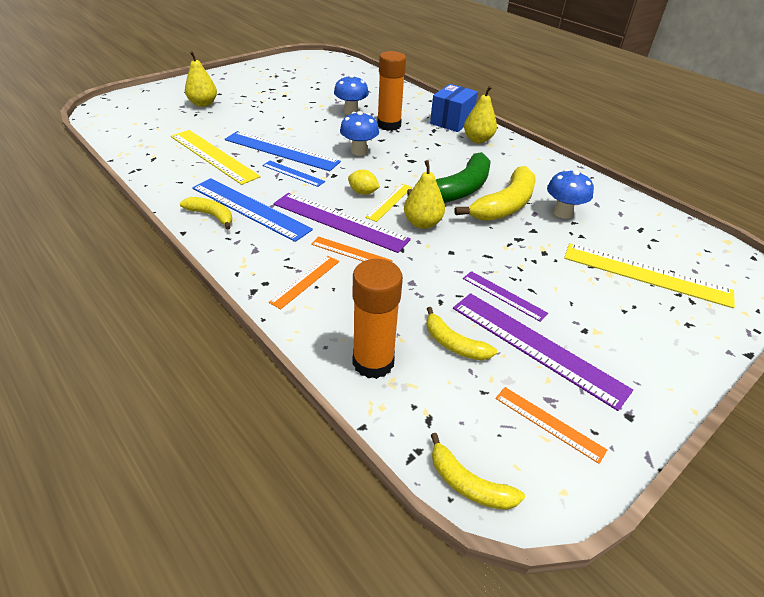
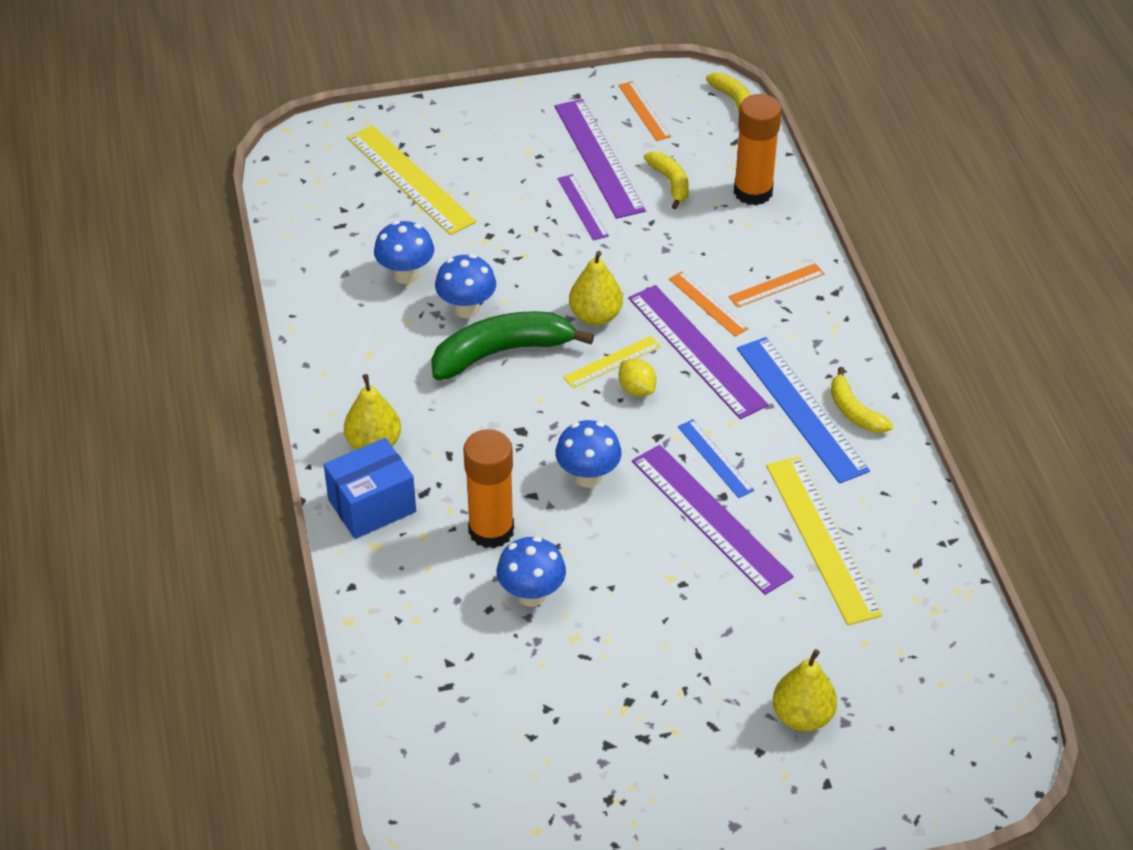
camera: 150 degrees left, 5 degrees up
(281, 151) = (711, 518): blue ruler -> purple ruler
(504, 205) = (466, 309): yellow banana -> blue mushroom

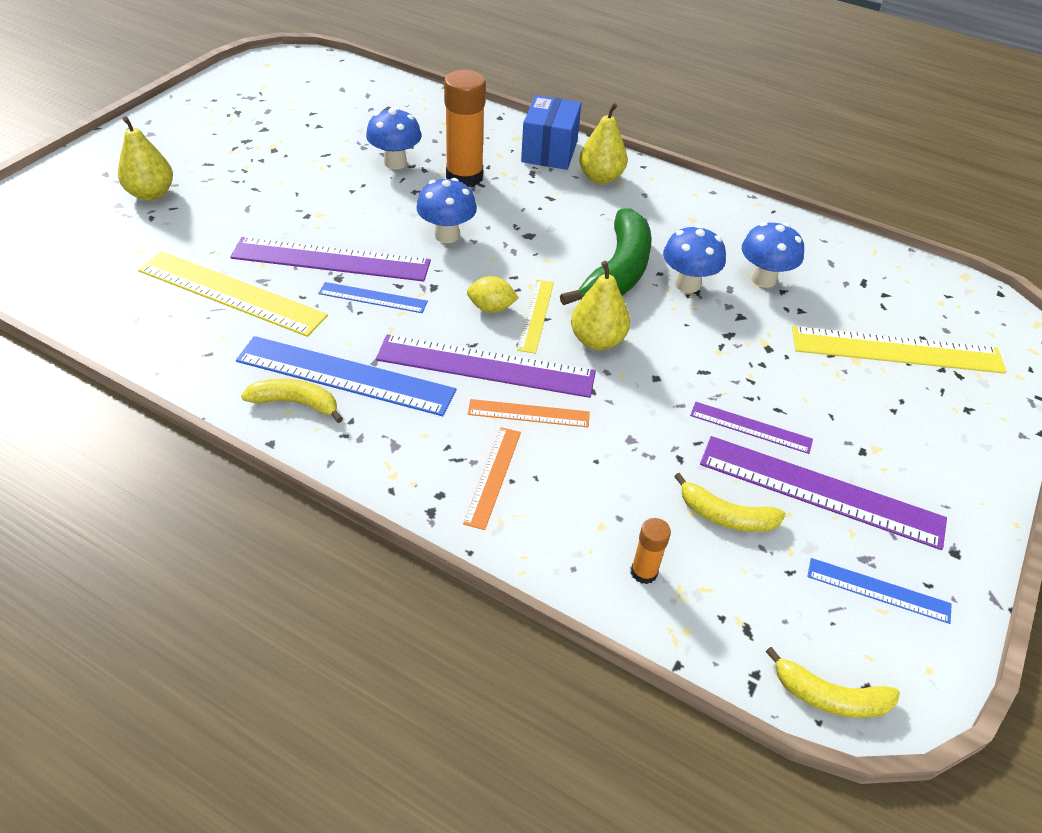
camera: 130 degrees right, 0 degrees up
(644, 111) = (878, 590): orange ruler -> blue ruler
(753, 192) = (644, 572): orange glue stick -> orange glue stick, size x0.48

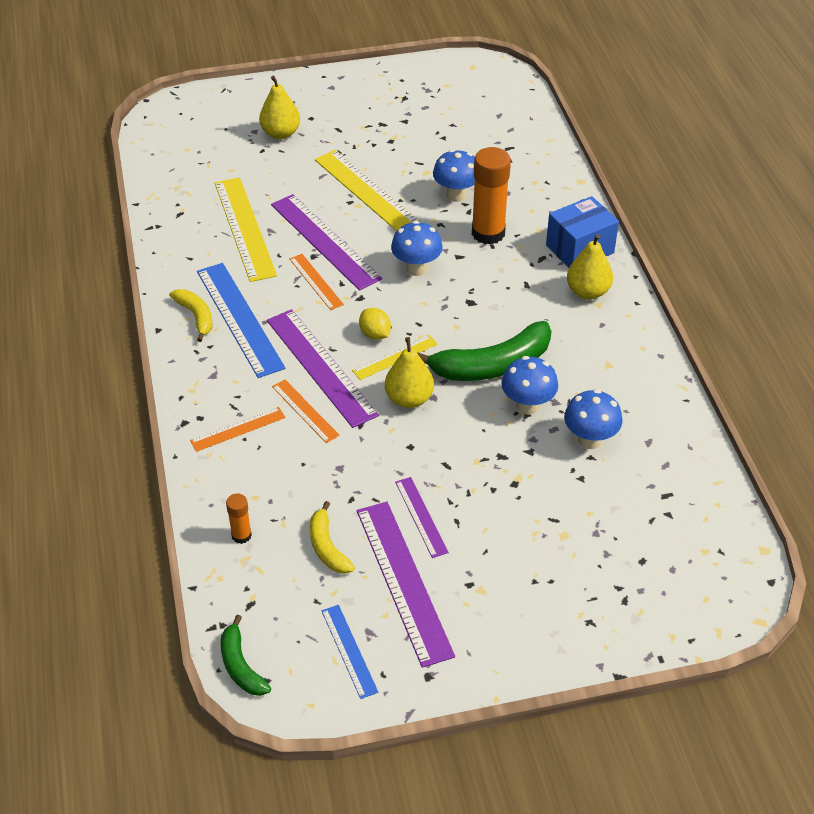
camera: 50 degrees right, 0 degrees up
(373, 297) = (316, 281): blue ruler -> orange ruler
(829, 696) = (241, 666): yellow banana -> green banana
(896, 350) = (606, 552): yellow ruler -> yellow ruler (368, 193)

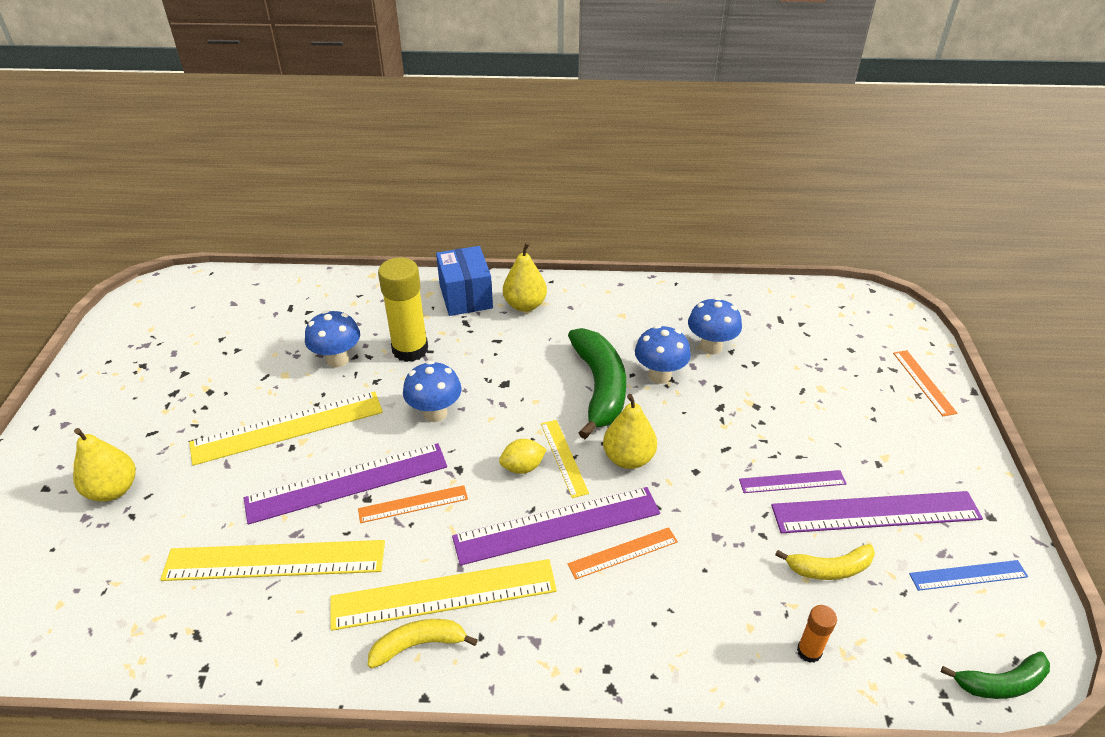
camera: 75 degrees left, 5 degrees down
(238, 429) = (637, 627): orange ruler -> orange ruler (924, 382)
(240, 318) = (444, 594): blue ruler -> yellow ruler
(488, 233) = (410, 349): orange glue stick -> yellow glue stick

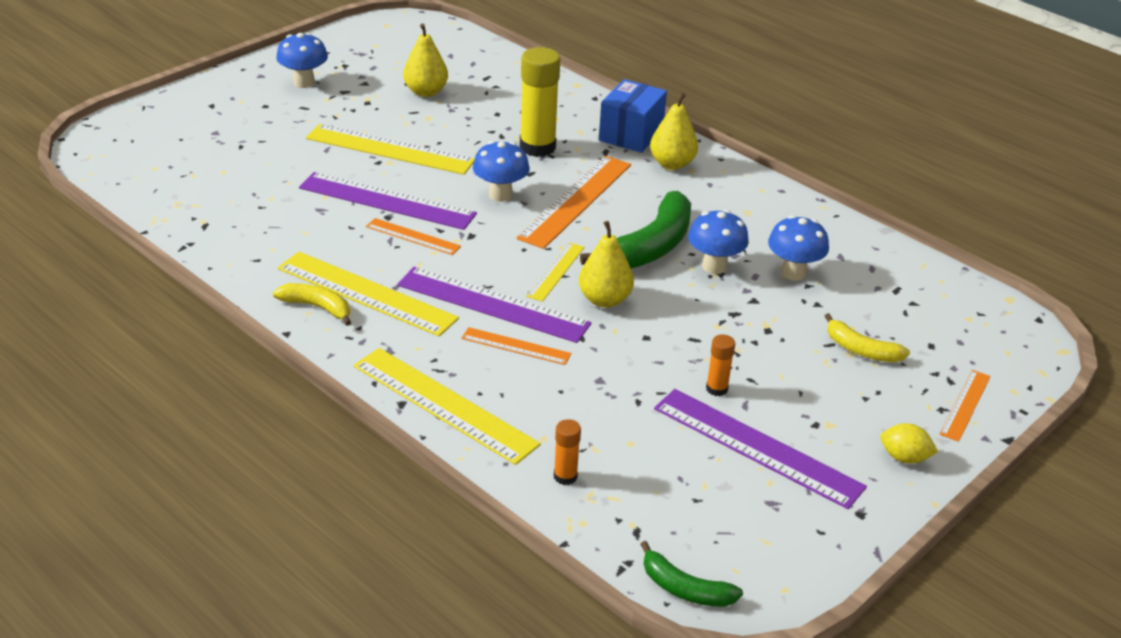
camera: 40 degrees right, 5 degrees down
(113, 490) = (246, 127): yellow pear -> yellow pear (426, 92)
(275, 560) = (291, 216): yellow ruler -> yellow ruler (444, 404)
(337, 360) = (476, 127): blue mushroom -> blue mushroom (304, 83)
(498, 381) = (576, 201): none -> orange ruler
(522, 467) = (517, 260): yellow lemon -> yellow lemon (904, 458)
(792, 481) = (716, 389): purple ruler -> orange glue stick
(829, 568) = (658, 450): yellow banana -> yellow banana (861, 350)
(968, 575) = (770, 526): blue ruler -> none

